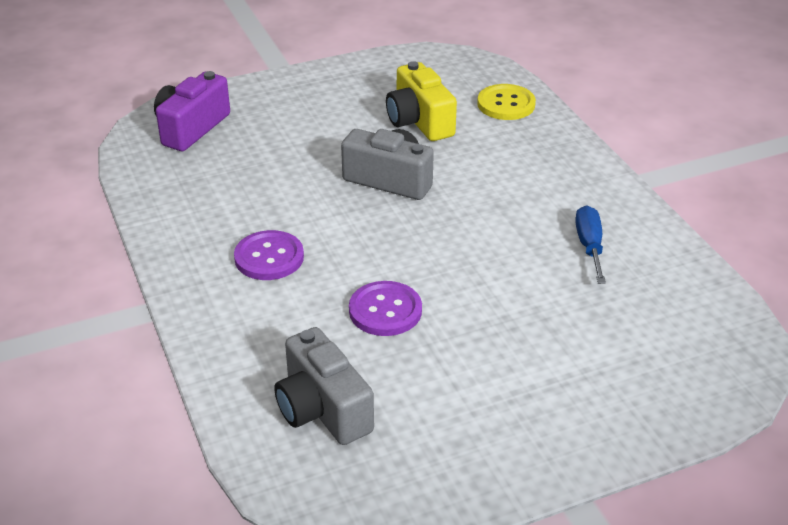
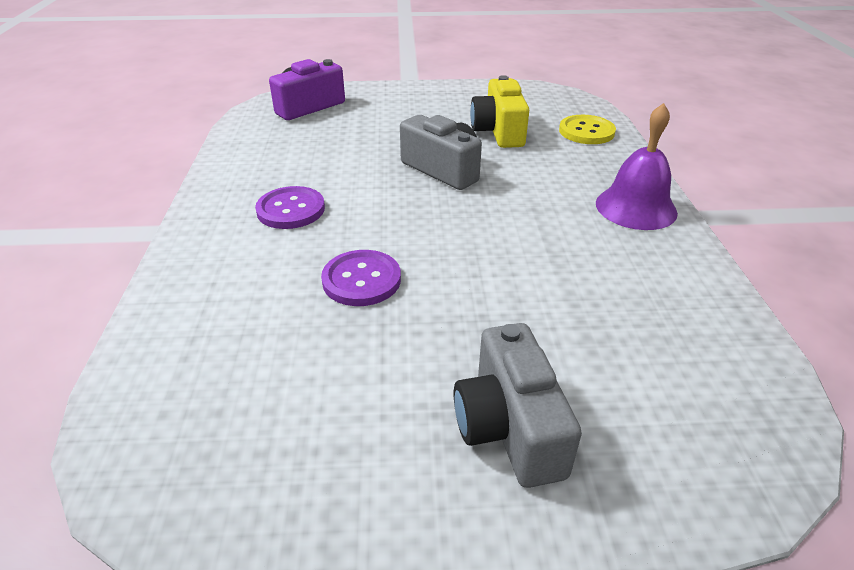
camera: 20 degrees right, 0 degrees up
(322, 409) = (226, 364): grey camera -> grey camera (509, 427)
(586, 184) = (636, 207): none -> purple bell
(589, 246) = (613, 265): blue screwdriver -> none

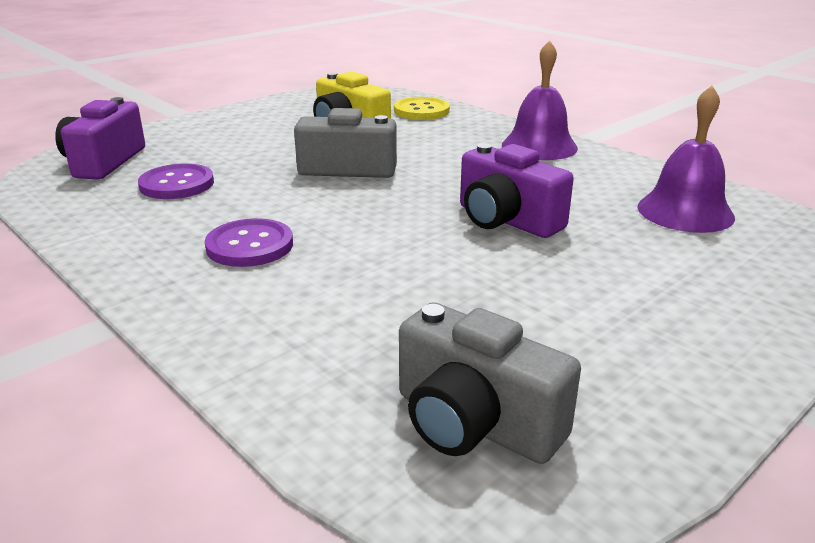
camera: 40 degrees left, 10 degrees down
(361, 280) = (420, 266): purple button -> purple button (177, 184)
(486, 270) = (506, 220): none -> purple camera
(509, 427) = (687, 300): grey camera -> grey camera (474, 423)
(665, 341) = (685, 211): none -> purple bell

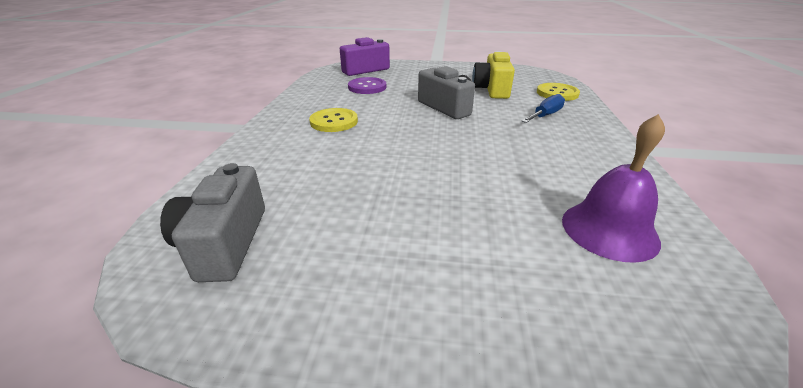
camera: 50 degrees right, 5 degrees up
(250, 245) = (334, 122): purple button -> yellow button
(460, 138) = (545, 115): none -> blue screwdriver
(506, 220) = (465, 168): purple camera -> none
(539, 146) = (591, 139): purple bell -> none

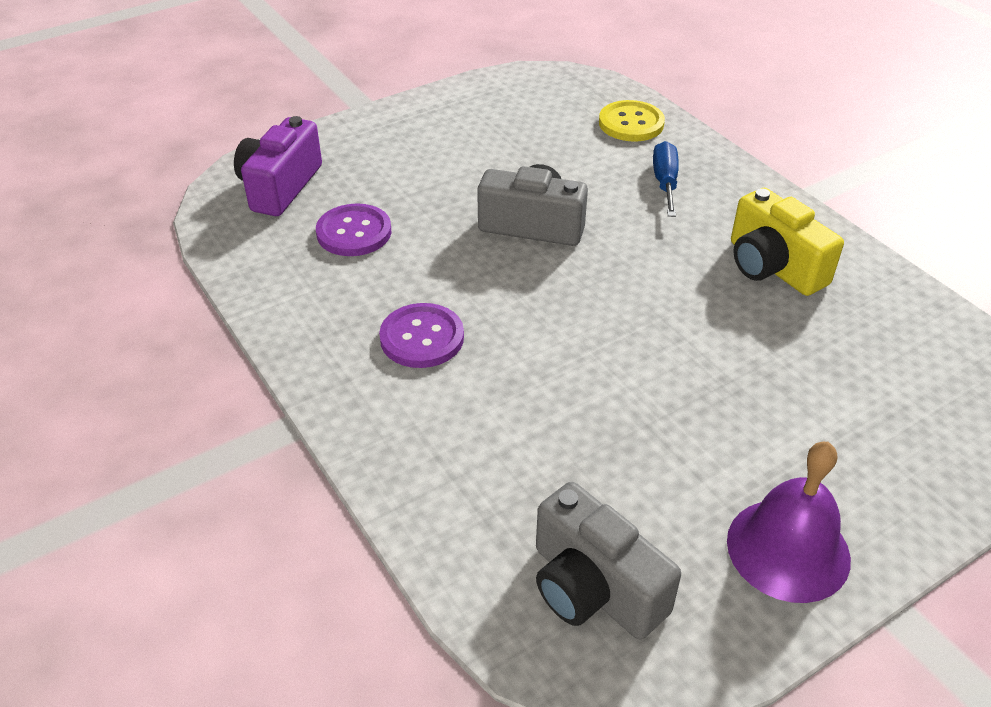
camera: 40 degrees left, 10 degrees up
(334, 122) = (422, 338): yellow button -> purple button
(492, 89) = (542, 152): yellow camera -> yellow camera (772, 266)
(609, 230) = (880, 339): purple bell -> purple bell (788, 549)

